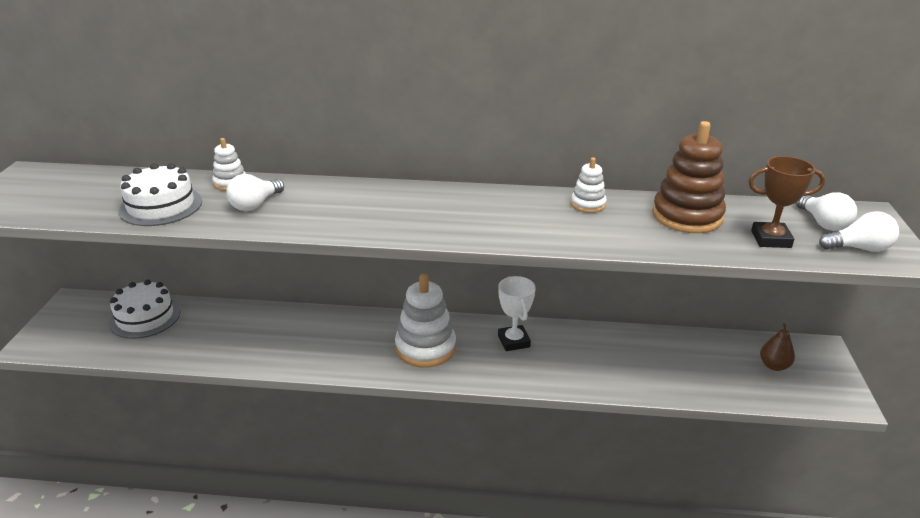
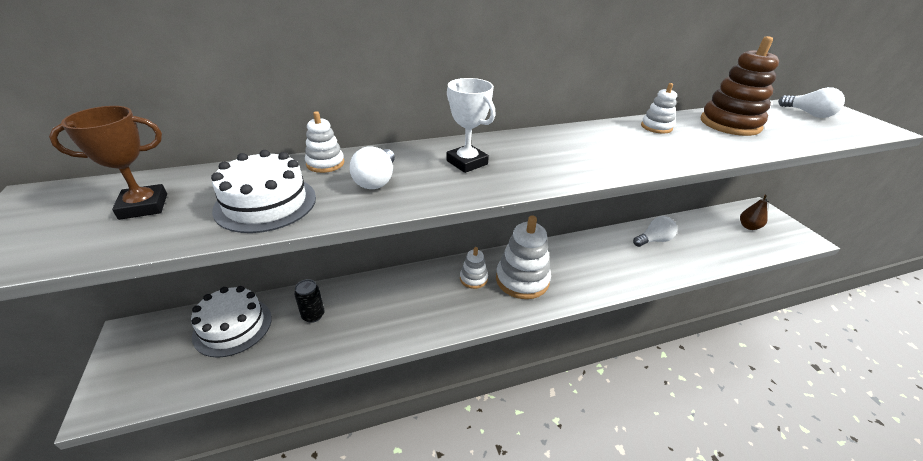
camera: 25 degrees left, 5 degrees up
(211, 326) = (313, 315): none -> black can
(377, 334) = (473, 279): none -> white stacking toy
(513, 341) = (581, 255): white trophy -> white trophy (467, 162)
(771, 239) = (800, 130): brown trophy -> brown trophy (143, 206)
(859, 248) = (853, 126): white light bulb -> white light bulb (653, 240)

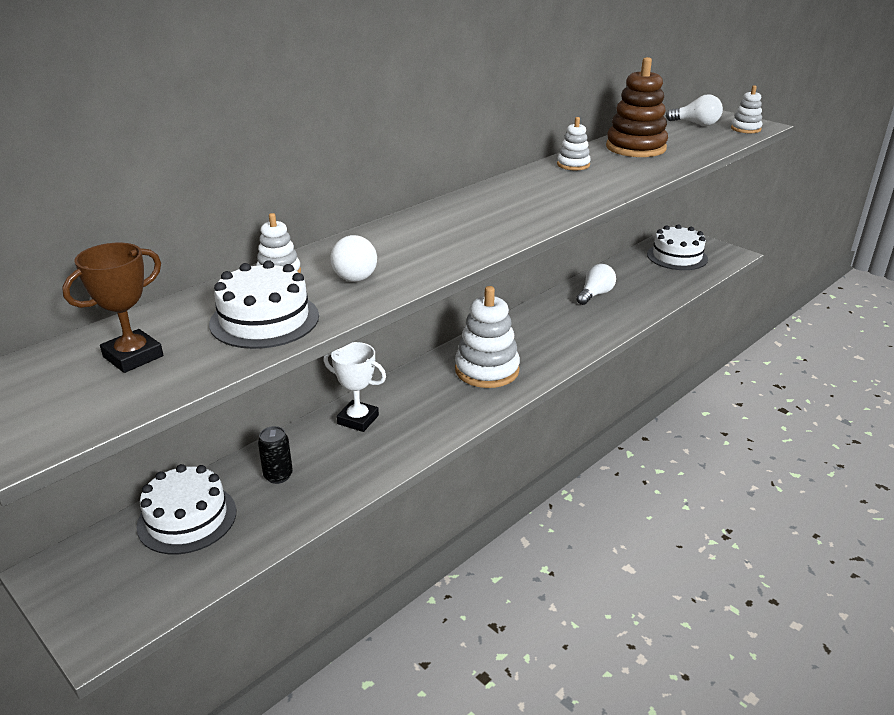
camera: 25 degrees left, 5 degrees down
(467, 162) = (424, 237): white trophy -> white trophy (358, 420)
(473, 279) = (434, 385): white stacking toy -> white stacking toy (745, 129)
(748, 226) = (677, 257): brown pear -> white cake

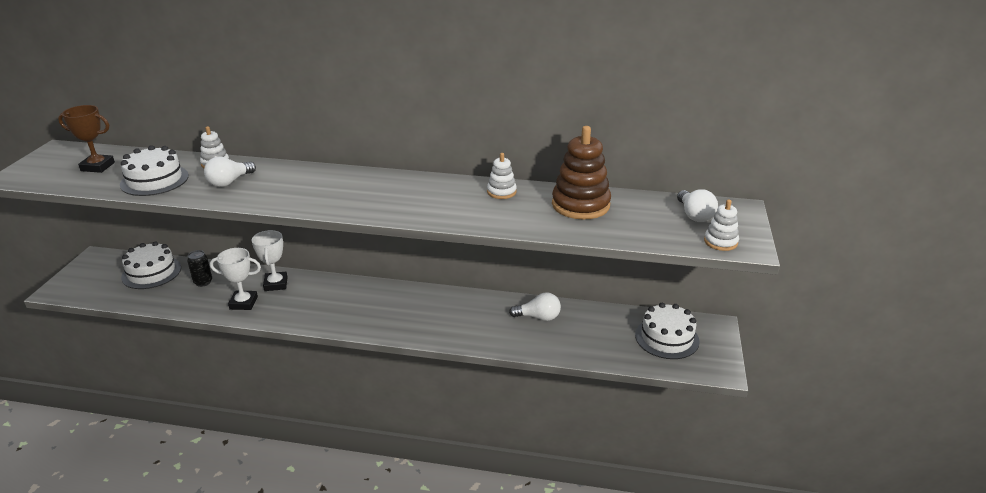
camera: 55 degrees right, 0 degrees up
(371, 454) = (243, 303): none -> white trophy
(487, 370) = (374, 308): white stacking toy -> none

